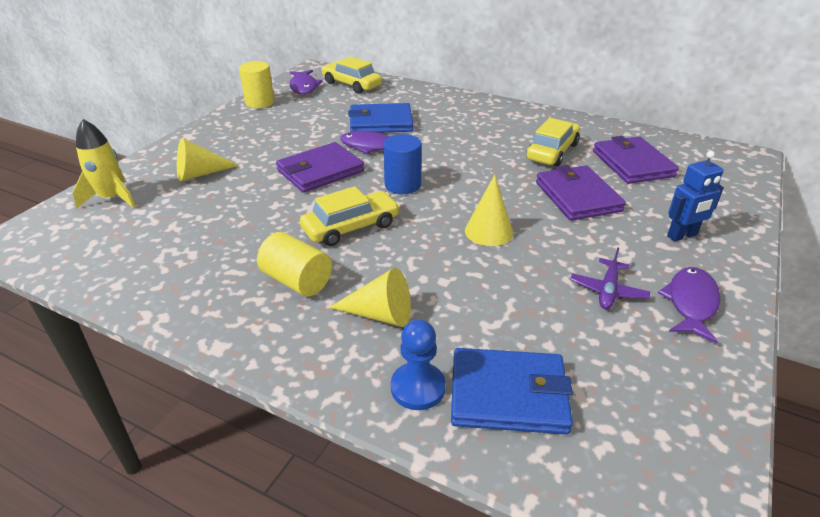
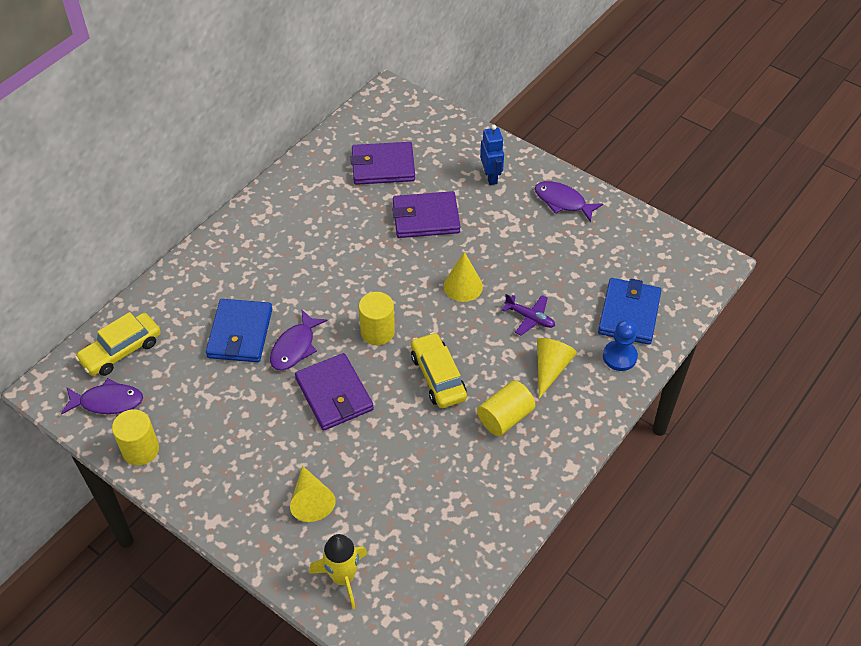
camera: 80 degrees left, 15 degrees up
(402, 185) = (377, 332): blue cylinder -> yellow cylinder
(552, 152) = (346, 212): yellow car -> none
(608, 291) = (544, 238): purple plane -> purple plane (530, 318)

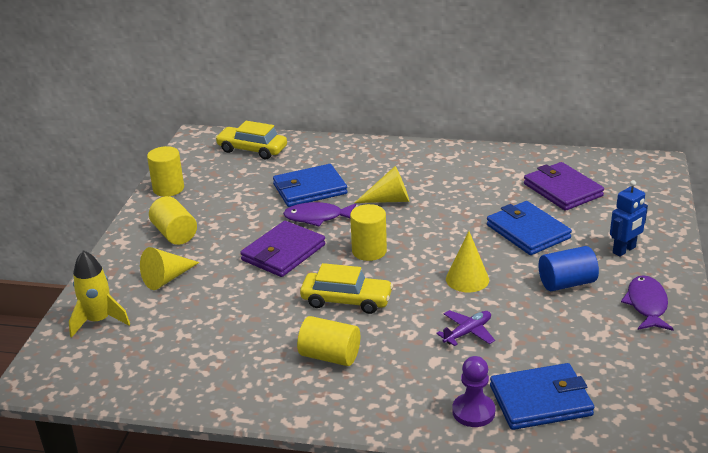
camera: 65 degrees right, 20 degrees down
(108, 401) = (202, 161): purple fish -> none
(236, 470) = (175, 234): none -> yellow cylinder
(425, 218) = (527, 231): purple wallet -> blue wallet
(438, 377) = (346, 300): yellow car -> yellow car turned 60 degrees clockwise
(509, 230) = (566, 283): none -> blue cylinder
(530, 318) = (467, 332): purple plane -> purple plane turned 135 degrees counterclockwise
(551, 368) = (415, 367): yellow cone -> yellow cone (389, 200)
(619, 356) = (473, 412): blue pawn -> purple pawn

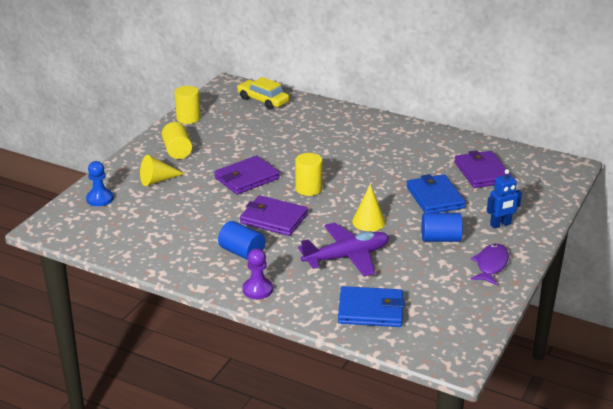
camera: 15 degrees right, 0 degrees up
(99, 321) = (100, 199): yellow rocket -> blue pawn
(309, 189) = (290, 137): blue wallet -> none
(317, 217) = (284, 158): purple fish -> none
(330, 356) = (242, 252): yellow cylinder -> blue cylinder
(346, 300) = (273, 219): yellow car -> purple wallet
(389, 200) = (344, 155): yellow cone -> none
(467, 332) = (346, 257): purple plane -> purple plane, size x1.94
(473, 412) = (319, 307): purple pawn -> purple pawn (257, 290)

